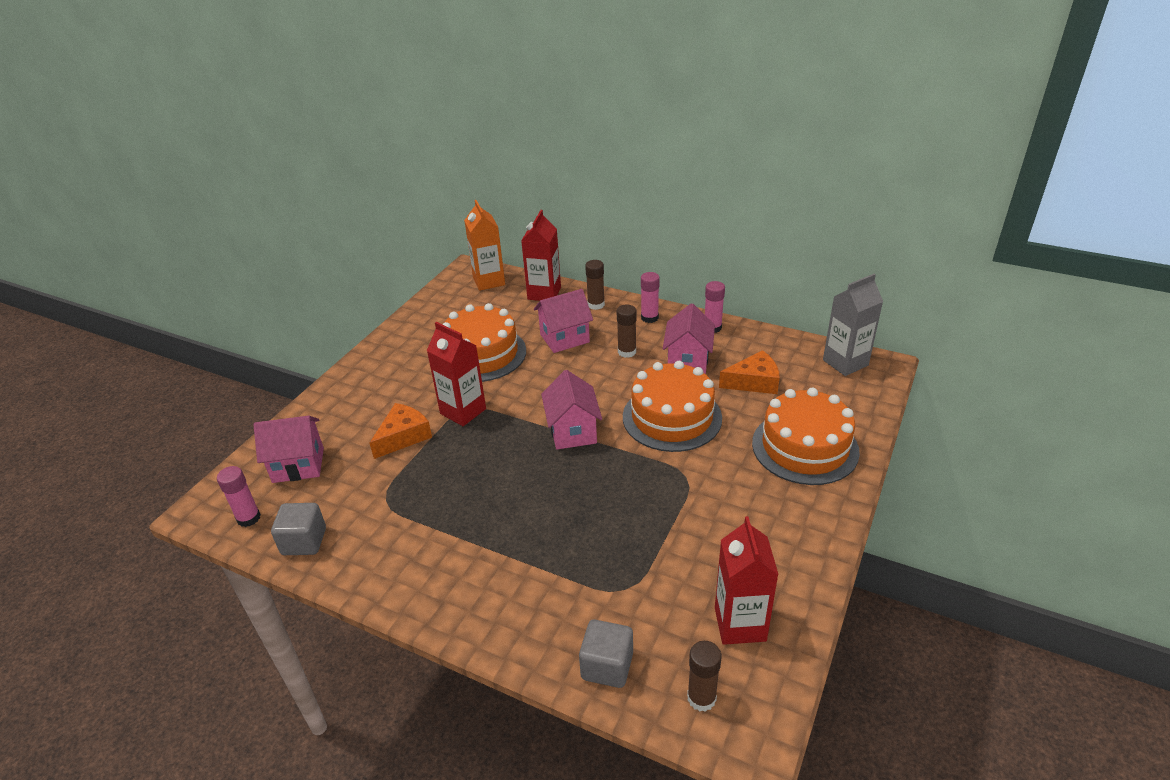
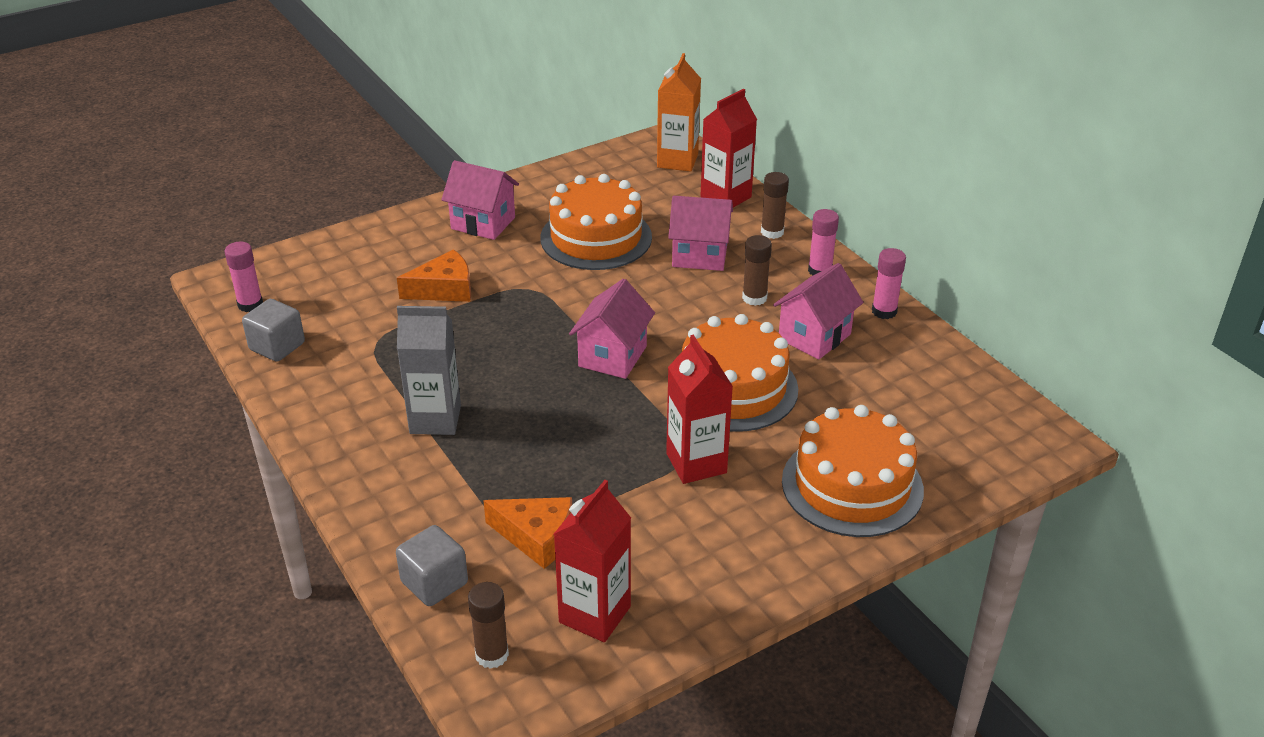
camera: 30 degrees right, 0 degrees up
(298, 465) = (329, 275): pink house -> pink house (483, 223)
(463, 411) = (522, 289): red carton -> red carton (696, 463)
(754, 382) = (868, 391): orange cheese -> orange cheese (536, 537)
(845, 363) = (1009, 418): grey carton -> grey carton (435, 419)

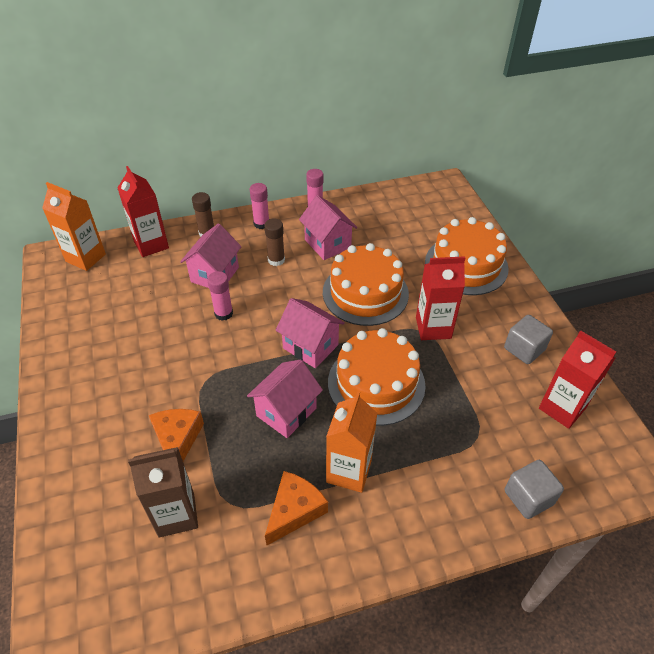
camera: 75 degrees left, 10 degrees up
(250, 304) = (119, 617): pink glue stick -> pink glue stick (223, 313)
(277, 346) = (202, 594): grey cube -> grey cube (524, 349)
(357, 311) = (176, 514): none -> brown carton
(435, 419) = (349, 471): grey carton -> orange carton
(483, 223) = (93, 396): pink house -> pink house (286, 412)
(492, 655) = (596, 472): brown glue stick -> none
(536, 537) = (489, 427): orange cheese -> orange cheese (294, 510)
(596, 237) = (159, 326): orange cake -> orange cake (376, 383)

